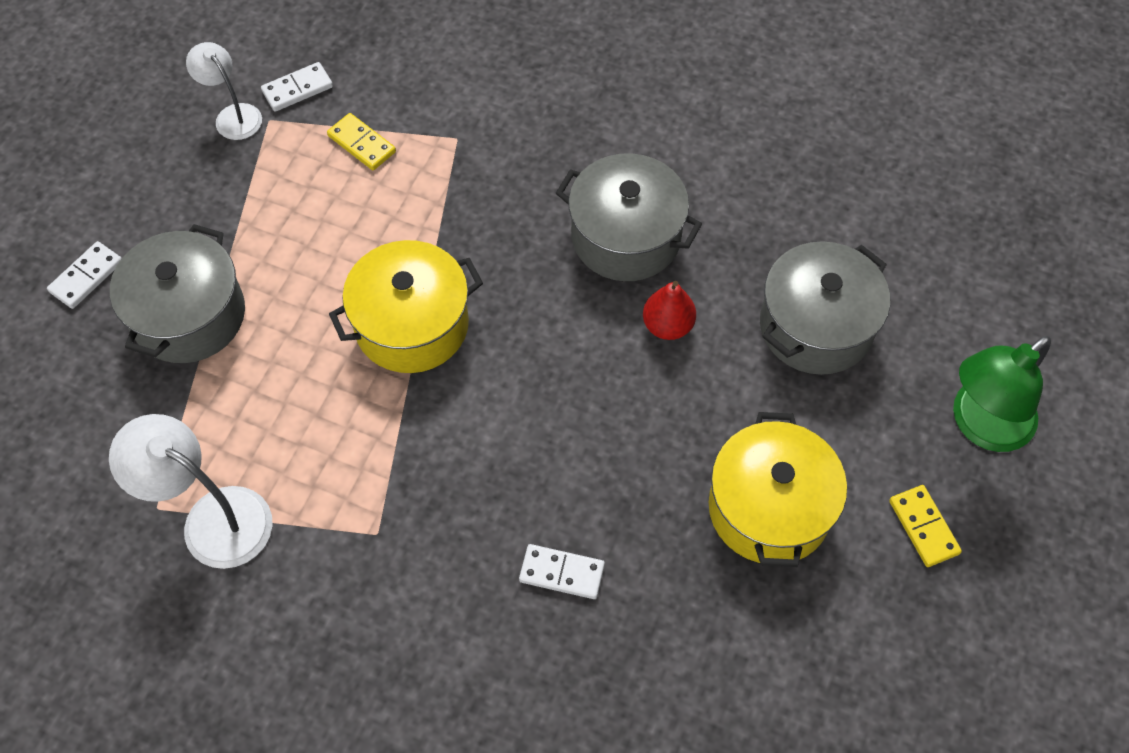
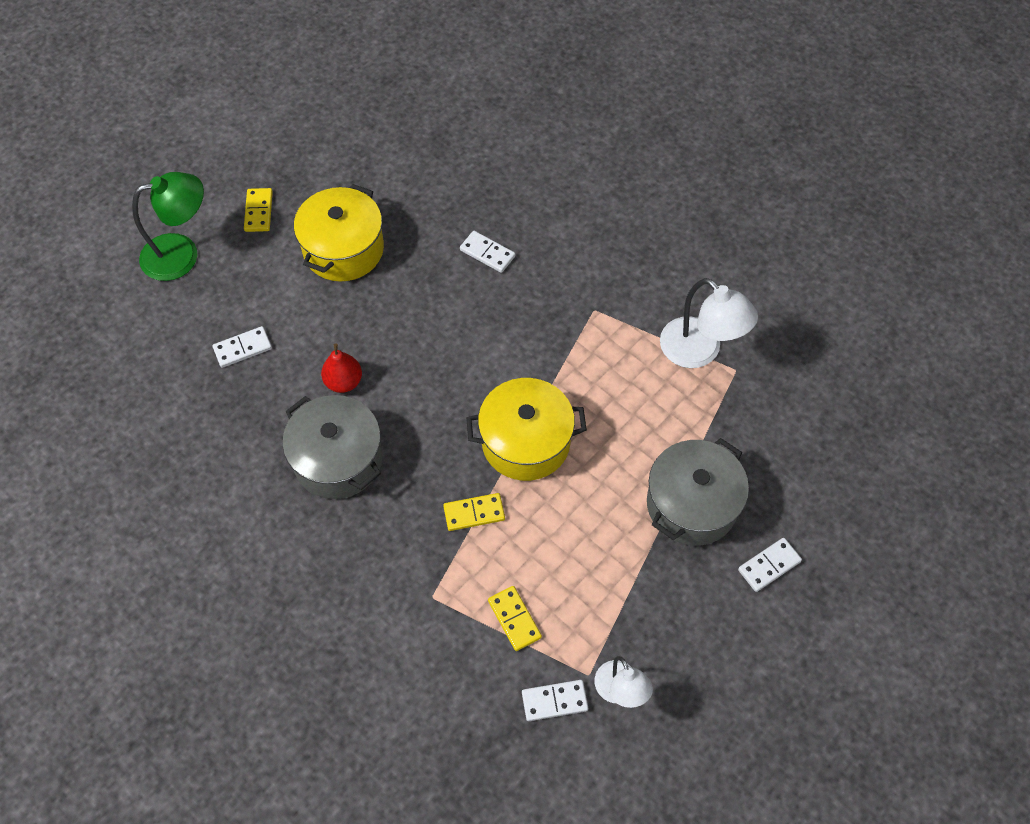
camera: 160 degrees left, 0 degrees up
(444, 229) = (474, 513): none -> yellow domino
(816, 326) = (242, 348): grey pot -> white domino

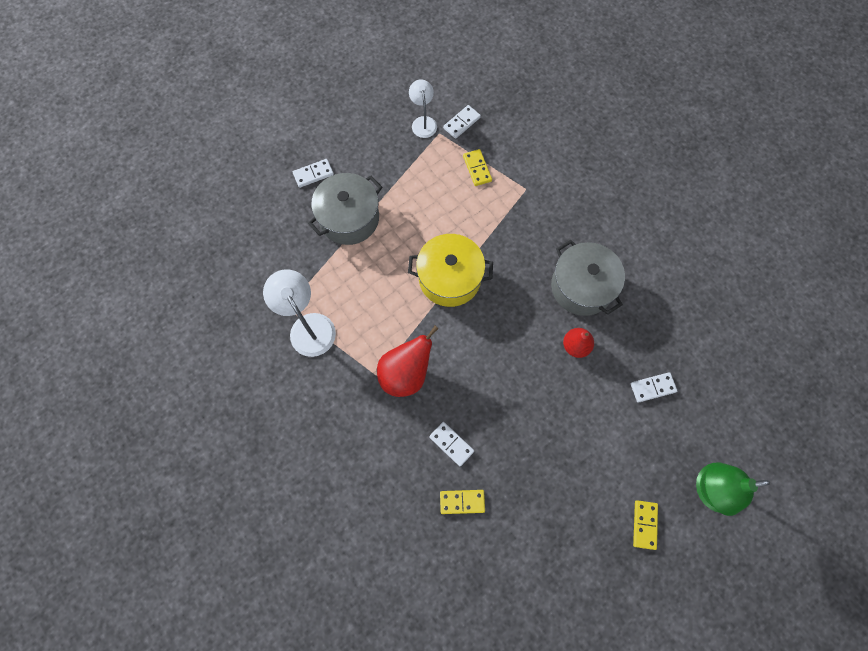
camera: 170 degrees left, 10 degrees up
(343, 249) = (571, 469): yellow pot -> none
(474, 513) = (492, 235): yellow domino -> yellow domino (462, 501)
(554, 701) = (461, 123): white domino -> white domino turned 45 degrees counterclockwise
(558, 317) = (406, 374): none -> red pear

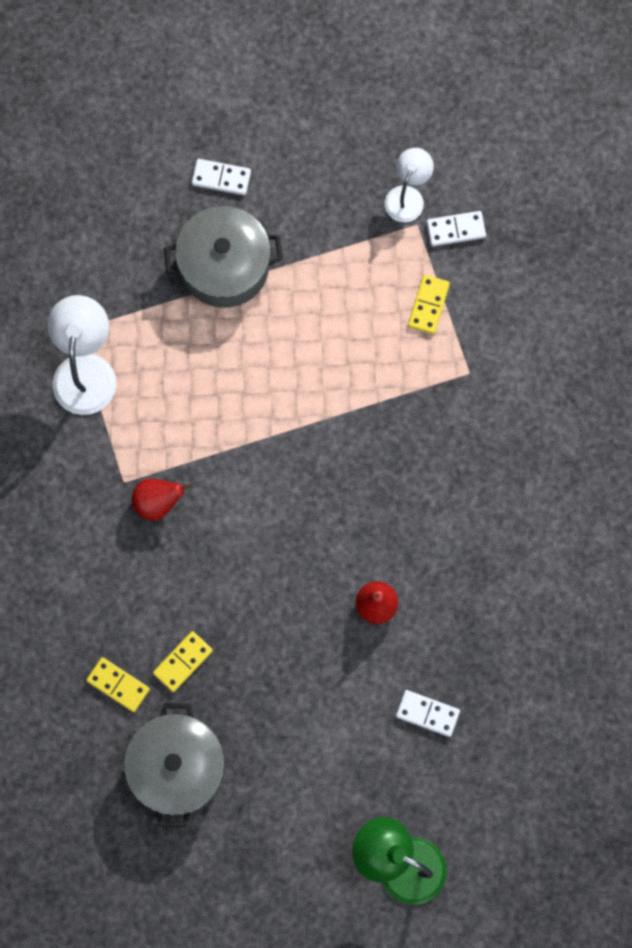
camera: 35 degrees right, 5 degrees up
(406, 374) = (158, 502): red pear -> red pear, size x0.62
(449, 278) = (290, 423): yellow pot -> none
(451, 444) = (151, 616): white domino -> none
(581, 287) = (439, 541): grey pot -> grey pot (177, 768)
(644, 524) = (297, 848): yellow domino -> yellow domino (183, 662)

